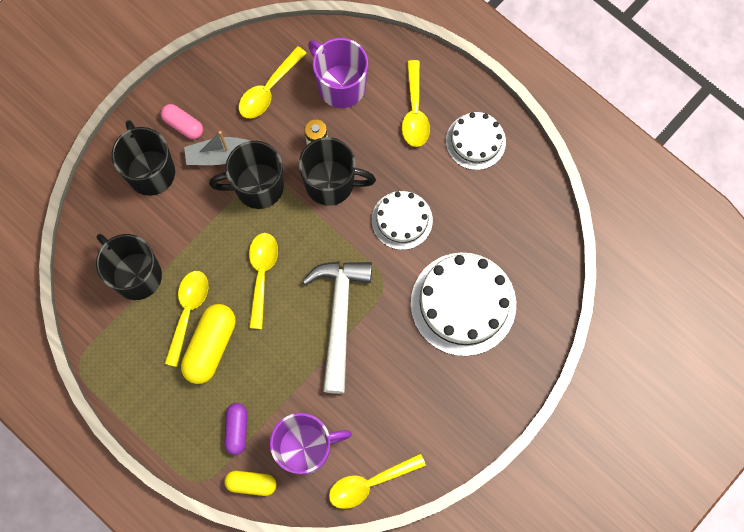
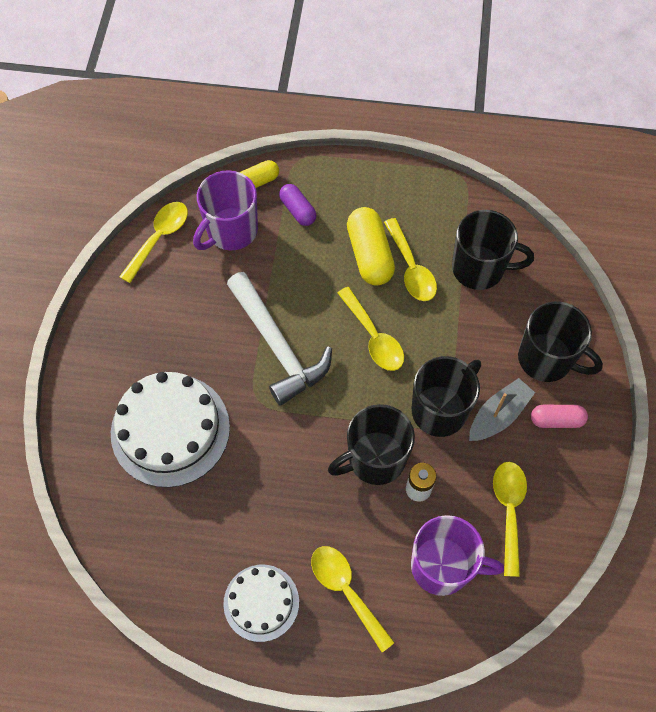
camera: 145 degrees right, 10 degrees down
(402, 220) = (281, 469): white cake -> none

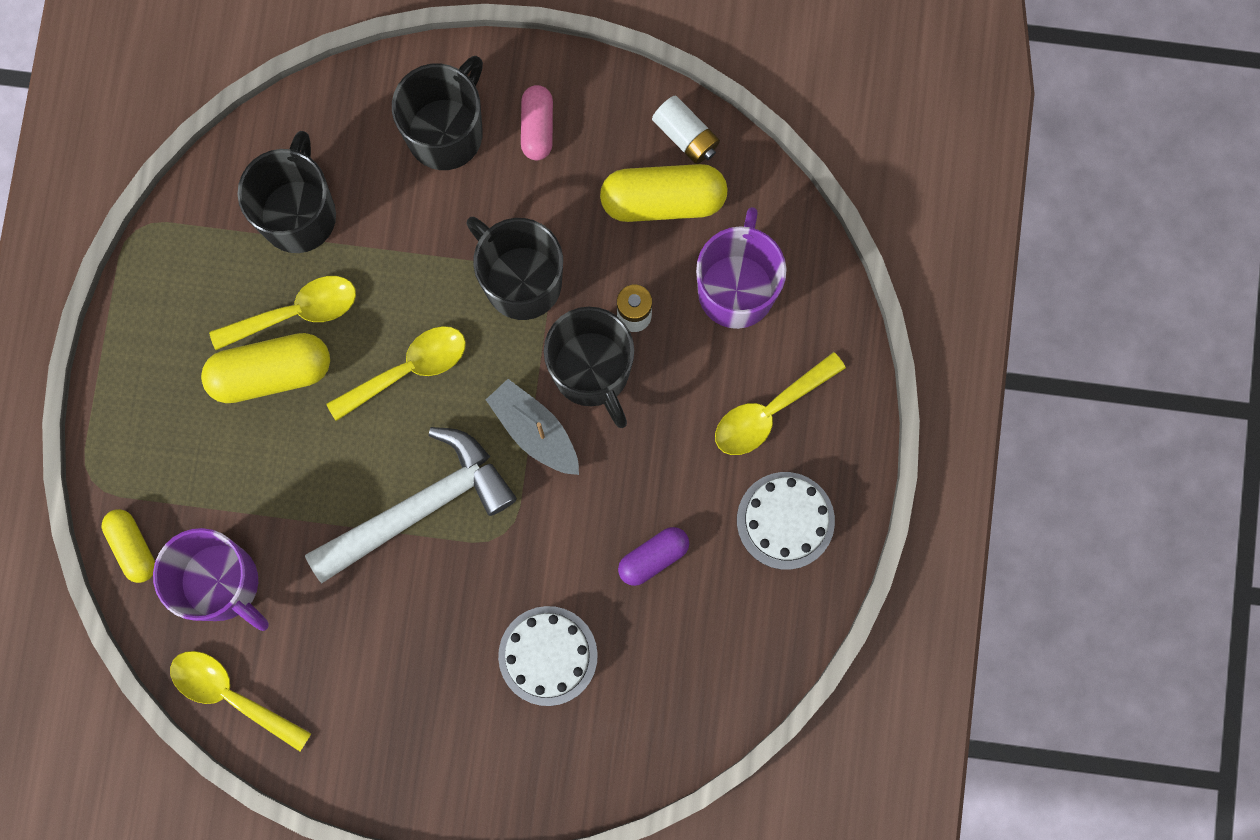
camera: 90 degrees left, 15 degrees up
(170, 430) = (548, 655): white cake -> white cake, size x0.59
(298, 210) = (187, 481): purple capsule -> purple capsule (653, 557)
(498, 415) = (529, 203): grey boat -> grey boat (534, 431)
(508, 510) = (663, 200): yellow spoon -> yellow capsule
(561, 528) = (686, 135): none -> white battery

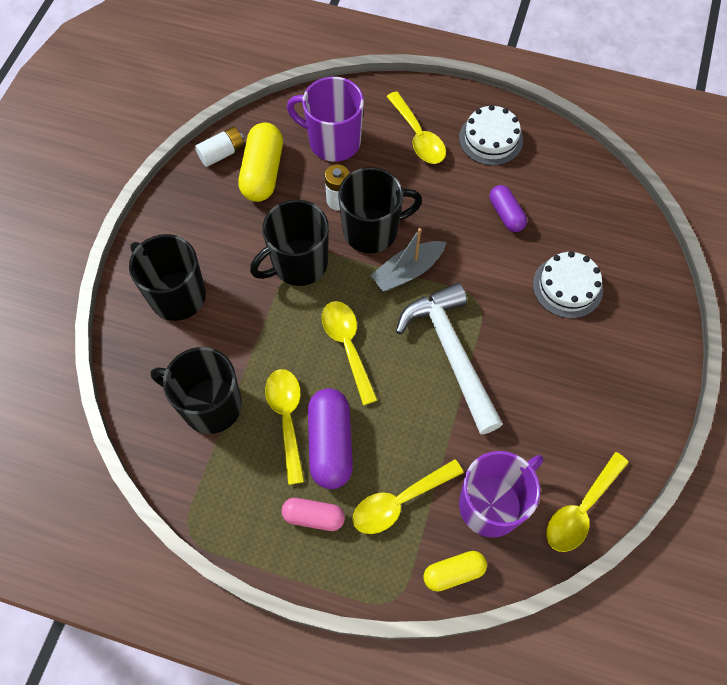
camera: 80 degrees left, 15 degrees down
(209, 470) = (399, 501): none -> yellow spoon
(270, 372) = (330, 444): yellow capsule -> purple capsule
(537, 127) = (190, 238): pink capsule -> pink capsule (313, 517)

